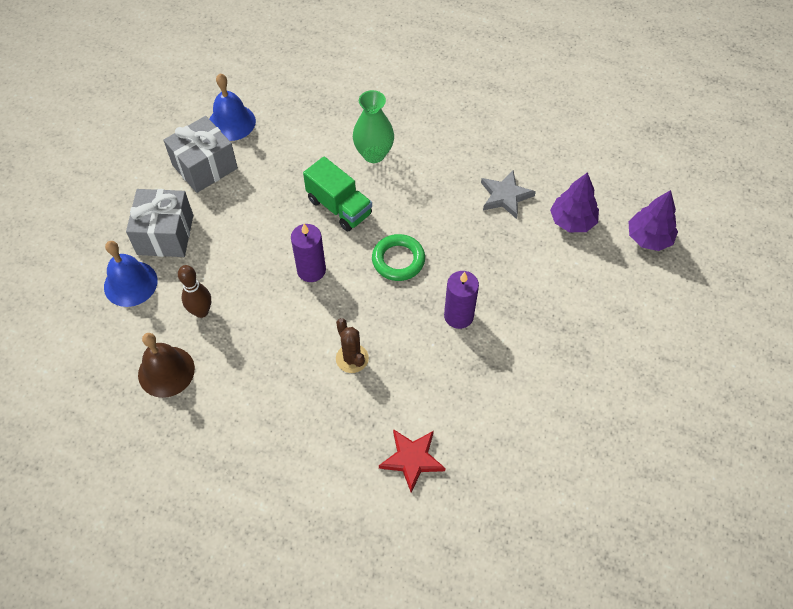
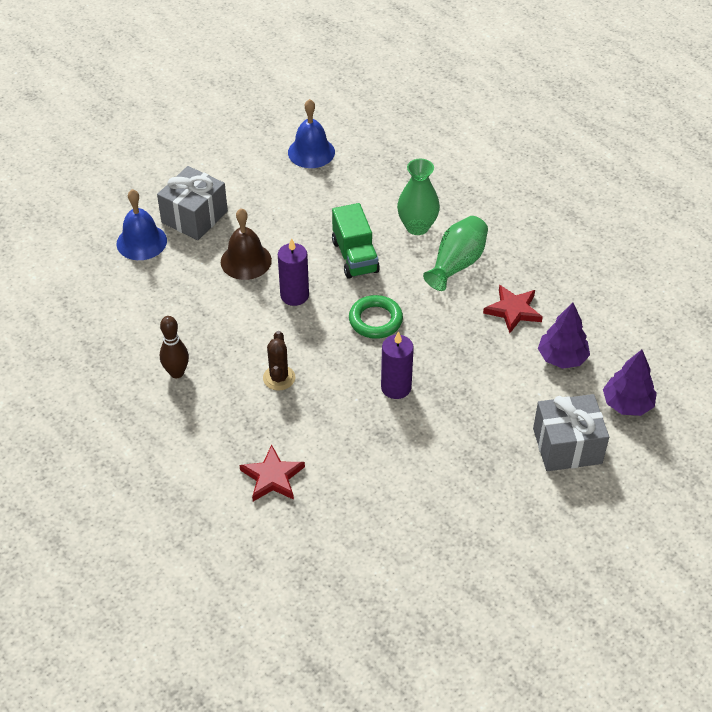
camera: 30 degrees right, 10 degrees down
(166, 371) = (123, 319): brown bell -> brown bell (246, 261)
(201, 311) = (182, 287): brown bowling pin -> brown bowling pin (177, 373)
(205, 166) = (263, 178): grey gift -> grey gift (567, 446)
(430, 174) = (457, 264): none -> green vase
(505, 196) = (513, 310): grey star -> red star

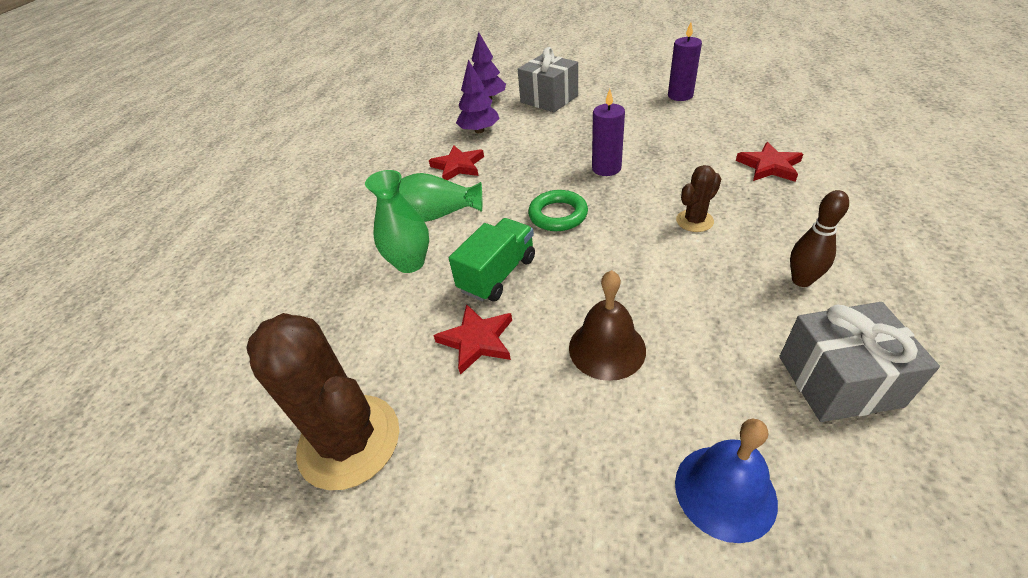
camera: 125 degrees left, 5 degrees down
(194, 217) = (606, 469): grey gift -> grey gift (838, 381)
(294, 295) = (599, 277): purple candle -> purple candle (680, 95)
(311, 152) = (349, 441): blue bell -> brown cactus
(315, 220) = (477, 340): none -> red star

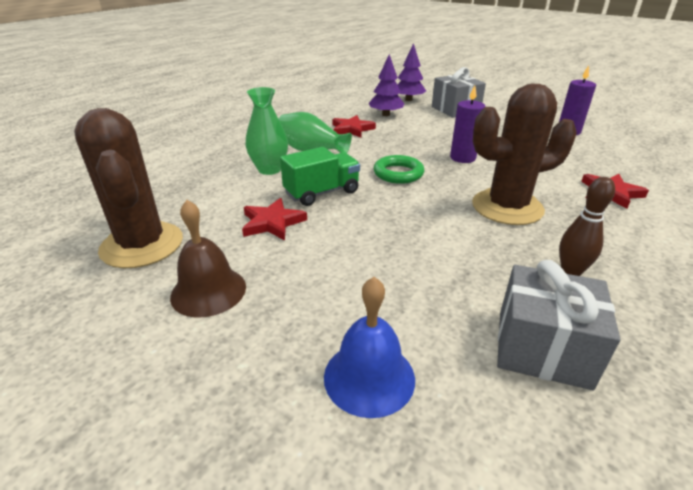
camera: 20 degrees right, 10 degrees down
(607, 348) = (360, 258): brown bell -> brown bell (208, 291)
(694, 221) = (507, 207): brown cactus -> brown cactus, size x2.08

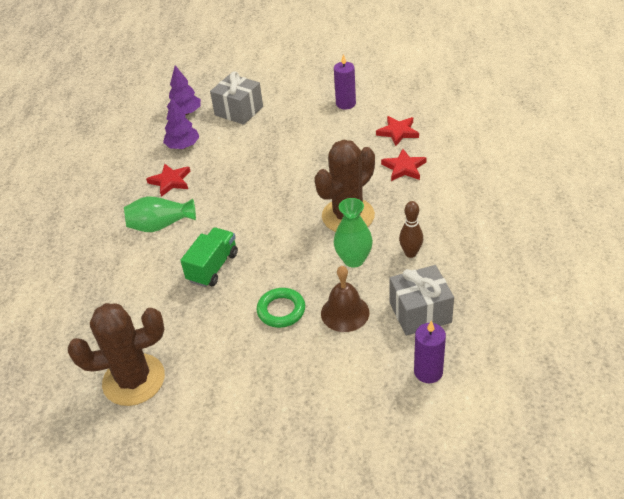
camera: 30 degrees left, 10 degrees up
(142, 245) = (134, 380): brown cactus -> brown cactus turned 45 degrees counterclockwise
(208, 291) = (219, 383): brown bell -> brown bell (345, 313)
(269, 169) = (148, 264): green vase -> green vase (354, 259)
(272, 222) = (204, 313): red star -> red star (398, 132)
(369, 377) = (351, 376): blue bell -> none
(398, 173) = (252, 218): green ring -> green ring (281, 310)
(462, 158) = (287, 176): purple candle -> purple candle (428, 372)

